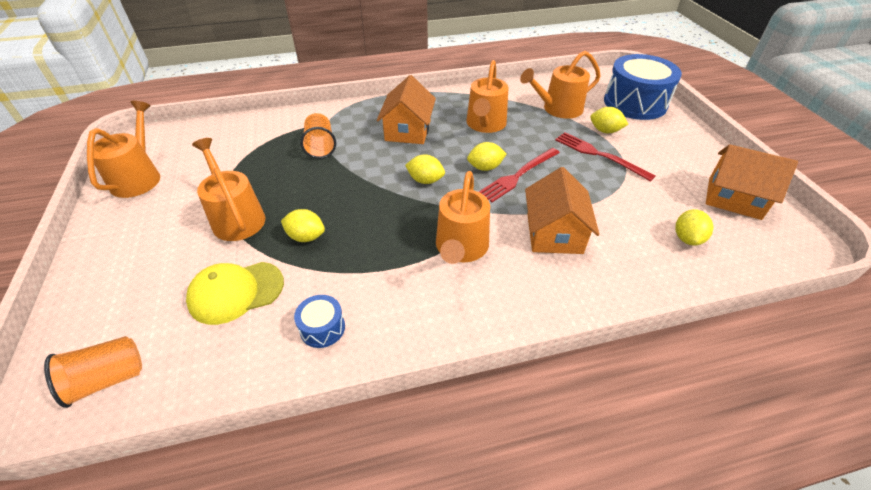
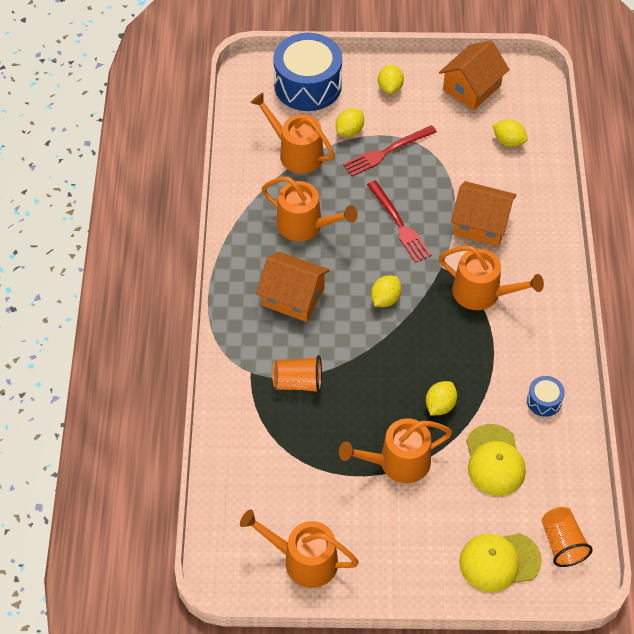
camera: 75 degrees left, 10 degrees up
(99, 317) = (499, 561): none -> yellow cap
(485, 167) = (379, 246): yellow lemon -> yellow lemon (390, 88)
(558, 109) = (296, 153): orange watering can -> orange watering can turned 135 degrees clockwise

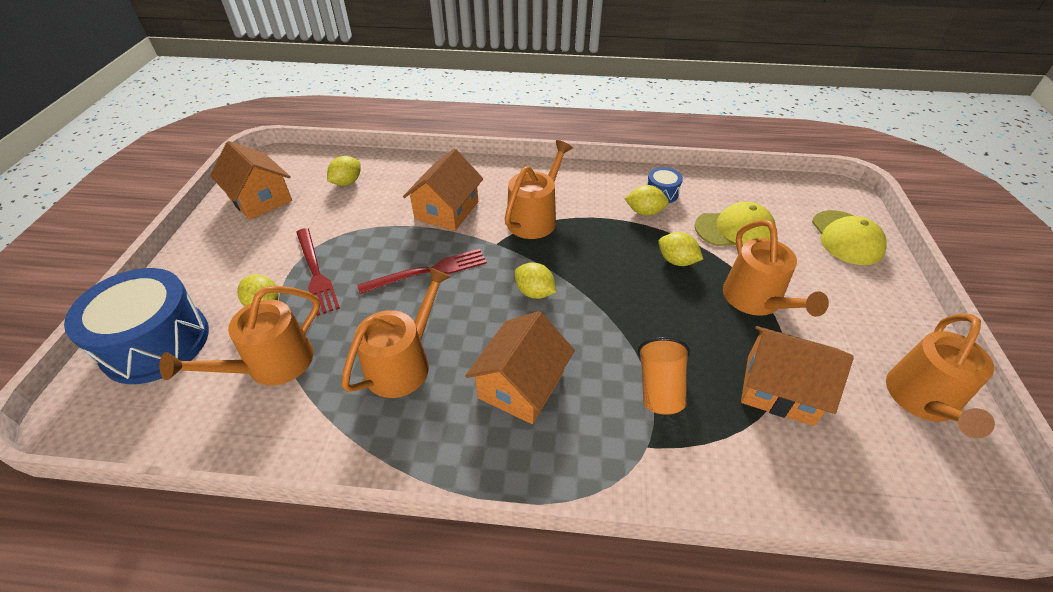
camera: 85 degrees left, 10 degrees down
(305, 461) = (779, 389): none -> orange house
(390, 88) = (217, 262): yellow lemon -> yellow lemon (644, 212)
(562, 543) = (810, 199): orange cup -> none

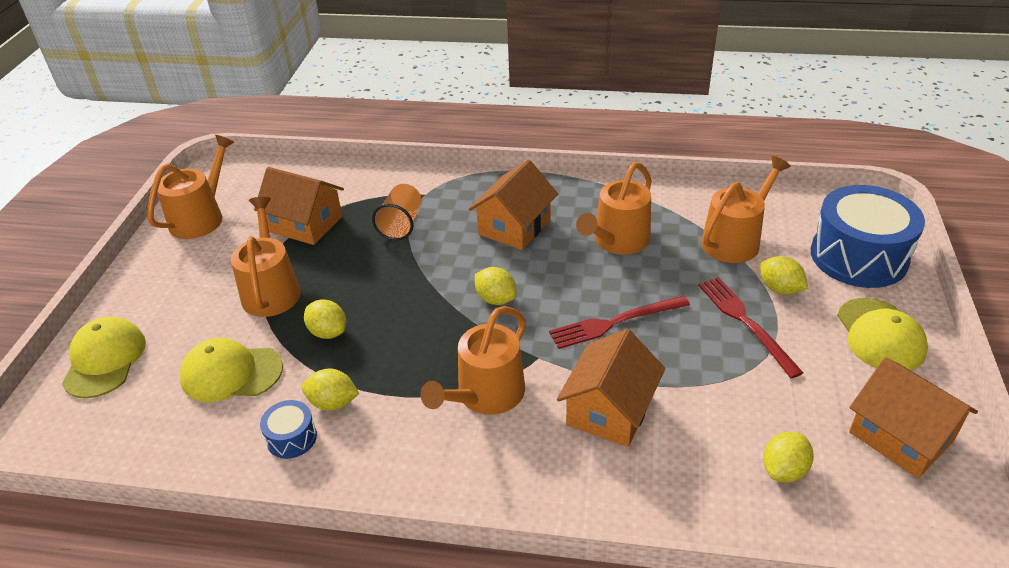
camera: 175 degrees left, 5 degrees down
(211, 263) = (880, 335): none -> yellow cap

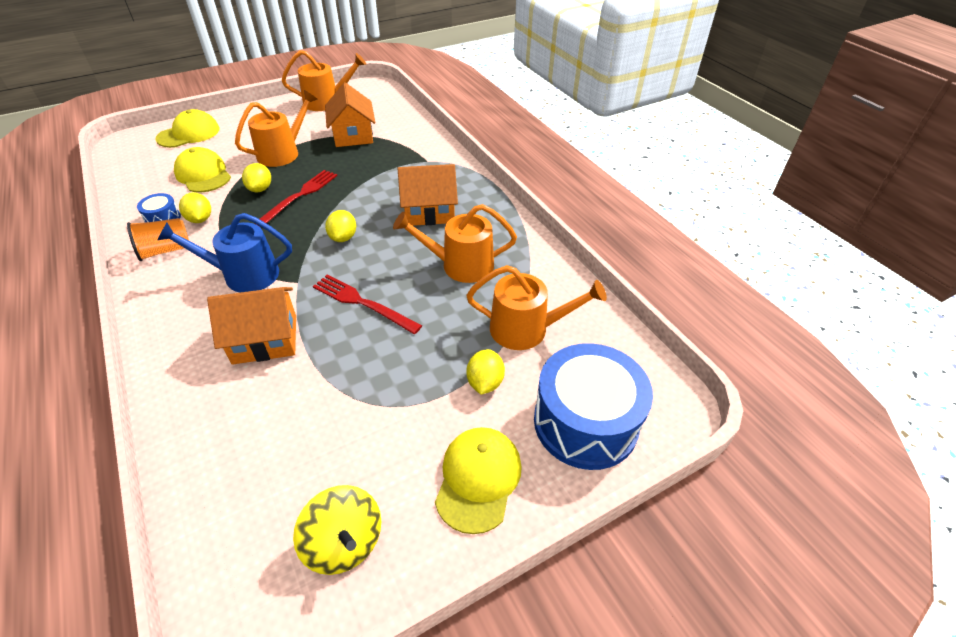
camera: 50 degrees right, 5 degrees up
(401, 224) = (386, 167): orange cup -> orange cup (165, 250)
(486, 394) = (244, 275): orange watering can -> blue watering can
(745, 322) = (421, 376): red fork -> red fork (300, 196)
(784, 470) = (255, 468): yellow lemon -> none
(880, 335) = (478, 479): yellow cap -> yellow cap turned 150 degrees clockwise
(901, 436) = (344, 542): orange house -> yellow spinning top

